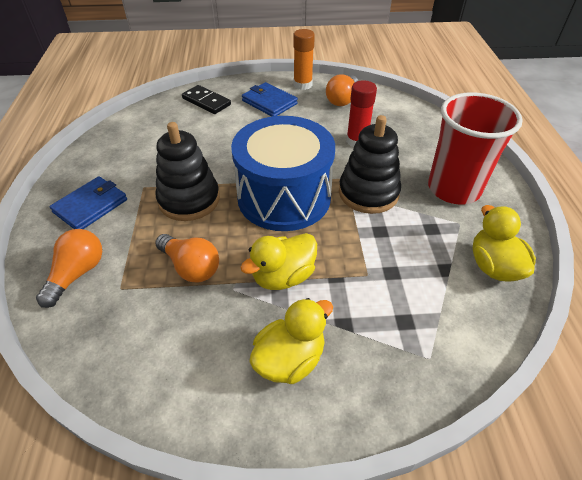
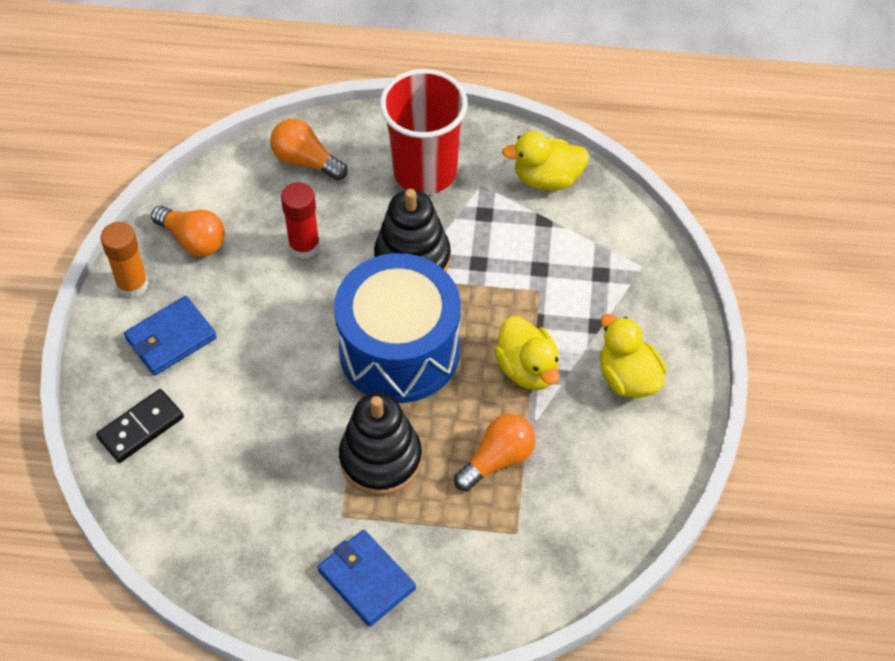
camera: 80 degrees left, 10 degrees up
(77, 274) = (487, 581): orange light bulb -> orange light bulb (306, 160)

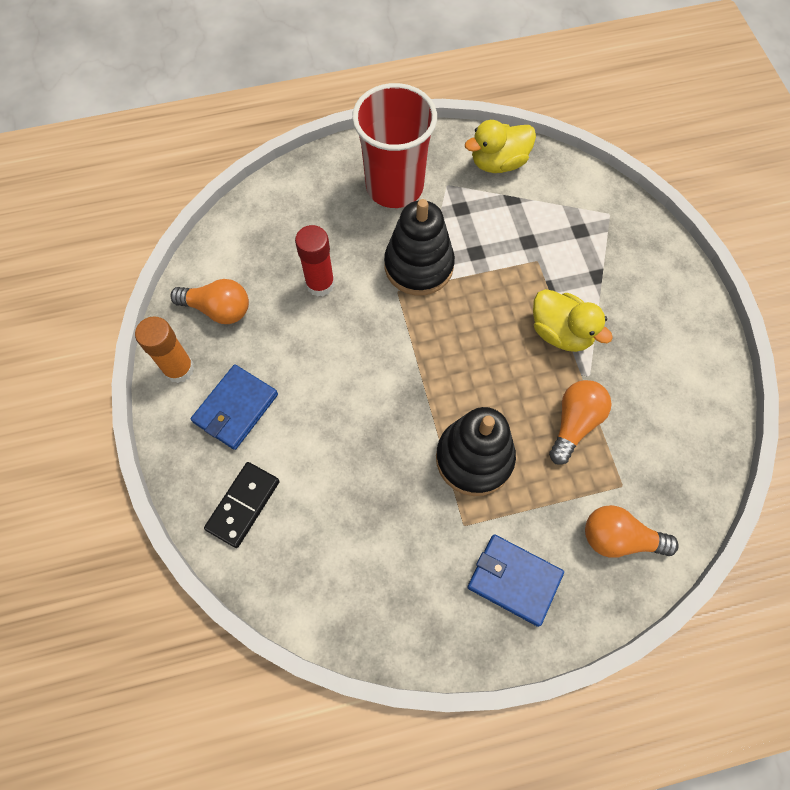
camera: 20 degrees left, 10 degrees up
(306, 160) = (288, 207): orange light bulb -> orange light bulb (619, 538)
(399, 350) = (445, 351): blue drum -> none
(628, 377) = (646, 313): yellow duck -> none

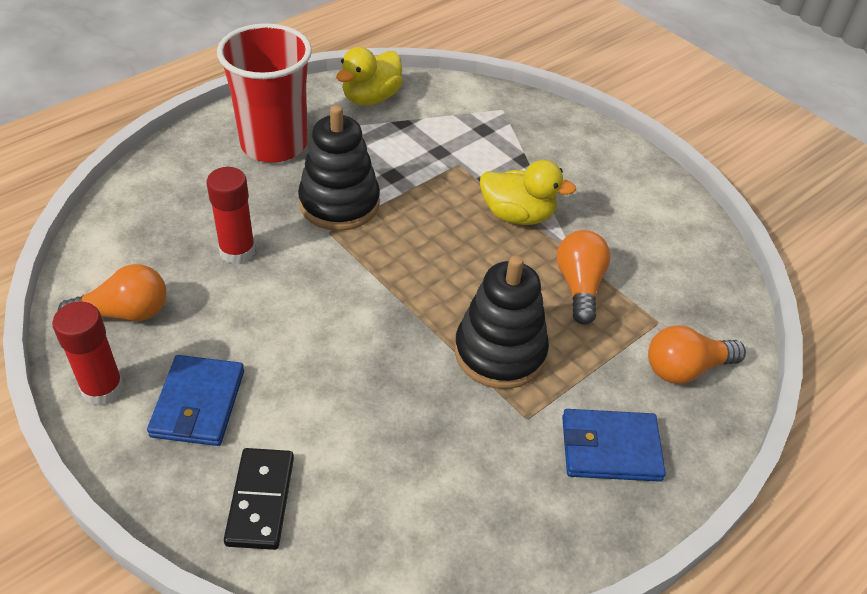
camera: 30 degrees left, 20 degrees down
(179, 369) = (102, 389): orange glue stick -> red glue stick

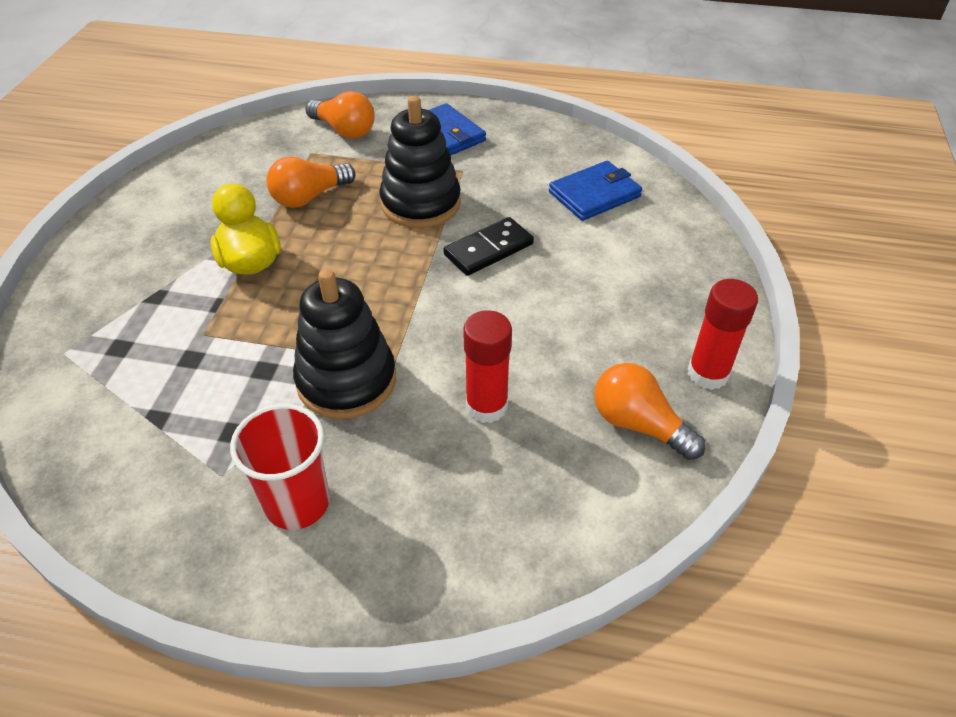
camera: 125 degrees left, 0 degrees up
(198, 403) = (646, 313): blue wallet -> blue wallet (594, 194)
(261, 500) = (661, 238): black domino -> black domino (488, 249)
(274, 144) = (297, 503): red cup -> red cup, size x0.66
(371, 98) = (121, 478): yellow duck -> none

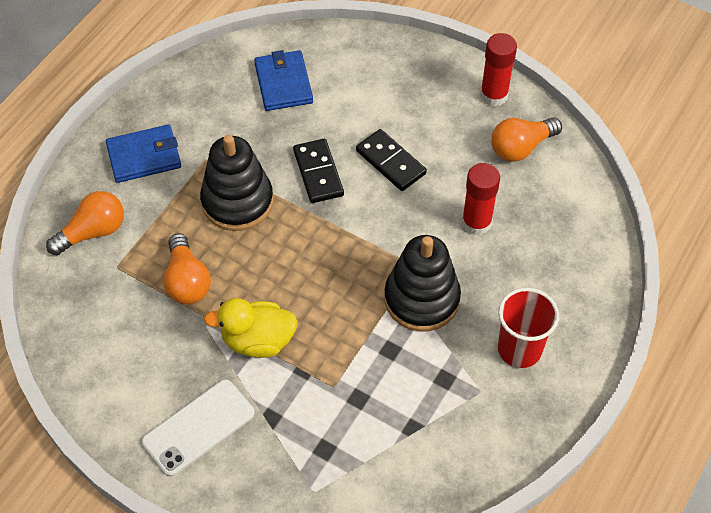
camera: 70 degrees left, 10 degrees up
(137, 249) = (198, 427): none -> white phone
(537, 303) = (390, 162): none -> black domino

